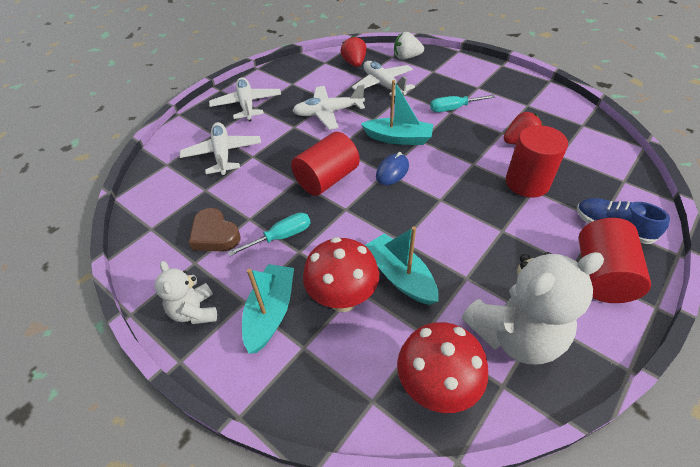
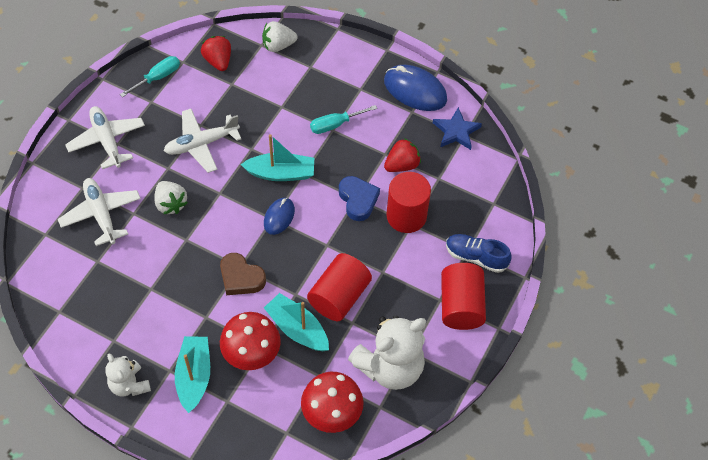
camera: 15 degrees left, 10 degrees up
(215, 235) = (123, 310): brown heart -> brown heart (241, 277)
(281, 237) = (186, 304): turquoise screwdriver -> turquoise screwdriver (158, 77)
(289, 152) = (171, 204): none -> white strawberry
(327, 179) = (216, 234): red cylinder -> red cylinder (339, 296)
(383, 85) = (256, 95): white plane -> none
(475, 165) = (358, 200): none -> blue heart
(529, 91) = (415, 90): none -> blue mouse
(573, 121) = (456, 131): none -> blue star

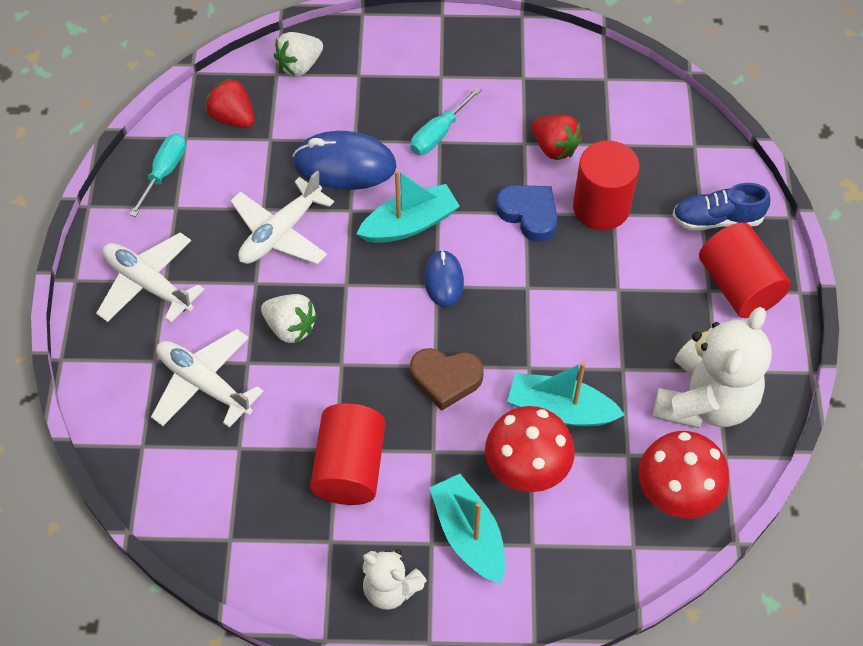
camera: 25 degrees left, 0 degrees up
(339, 296) = (585, 344): red cylinder -> red cylinder (350, 467)
(402, 165) = (554, 148): red strawberry -> red strawberry turned 105 degrees clockwise
(415, 90) = (510, 50): blue mouse -> blue mouse (344, 165)
(456, 131) = (592, 78): blue star -> none

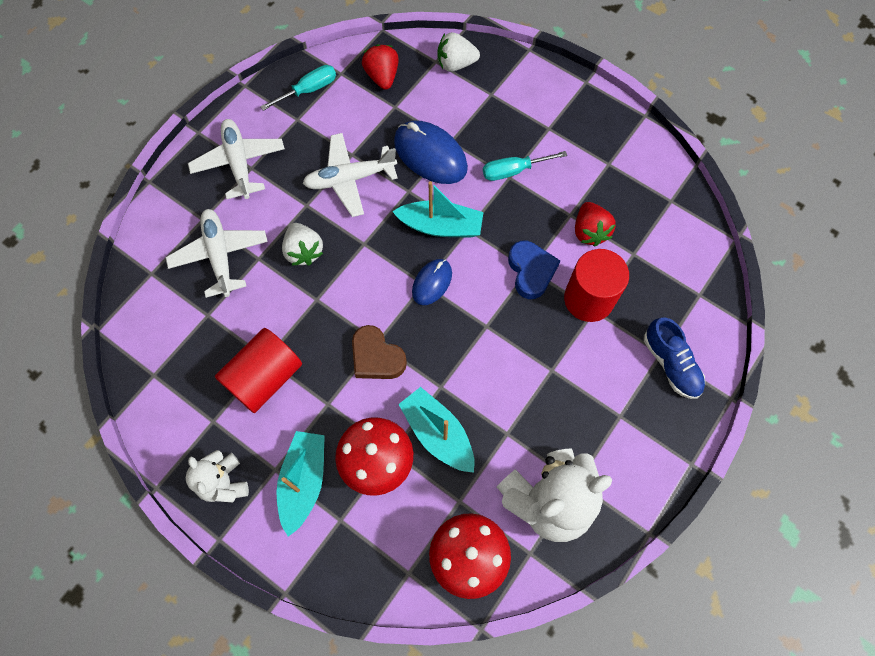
camera: 35 degrees right, 10 degrees up
(717, 219) = (671, 364): blue shoe -> blue shoe turned 150 degrees counterclockwise
(738, 286) = (646, 427): red cylinder -> none

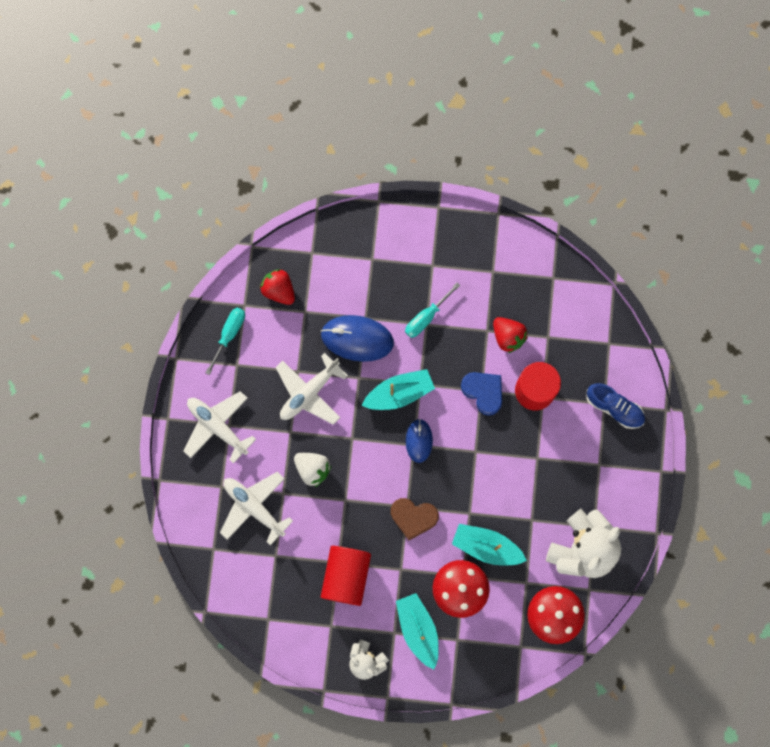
camera: 30 degrees left, 10 degrees up
(455, 64) = (329, 247): white strawberry -> none

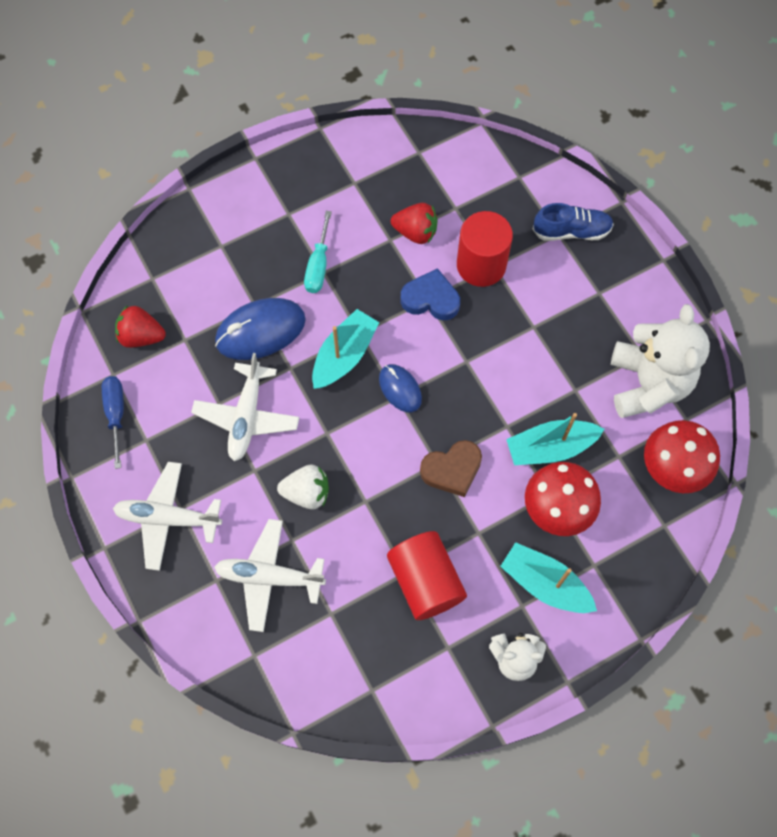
camera: 35 degrees left, 10 degrees down
(229, 334) = (116, 414): turquoise screwdriver -> blue screwdriver

